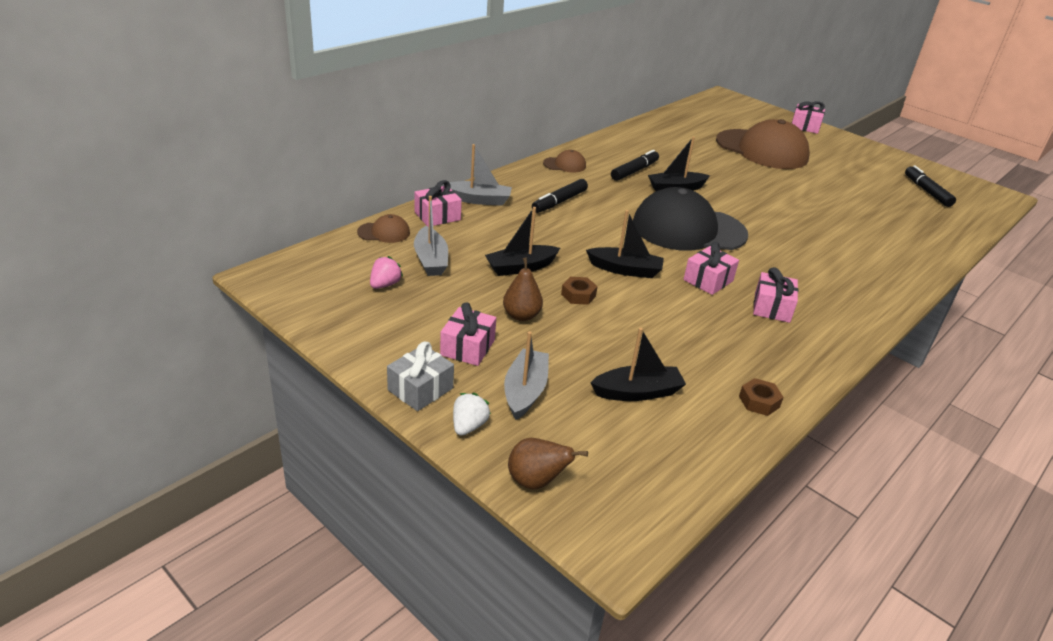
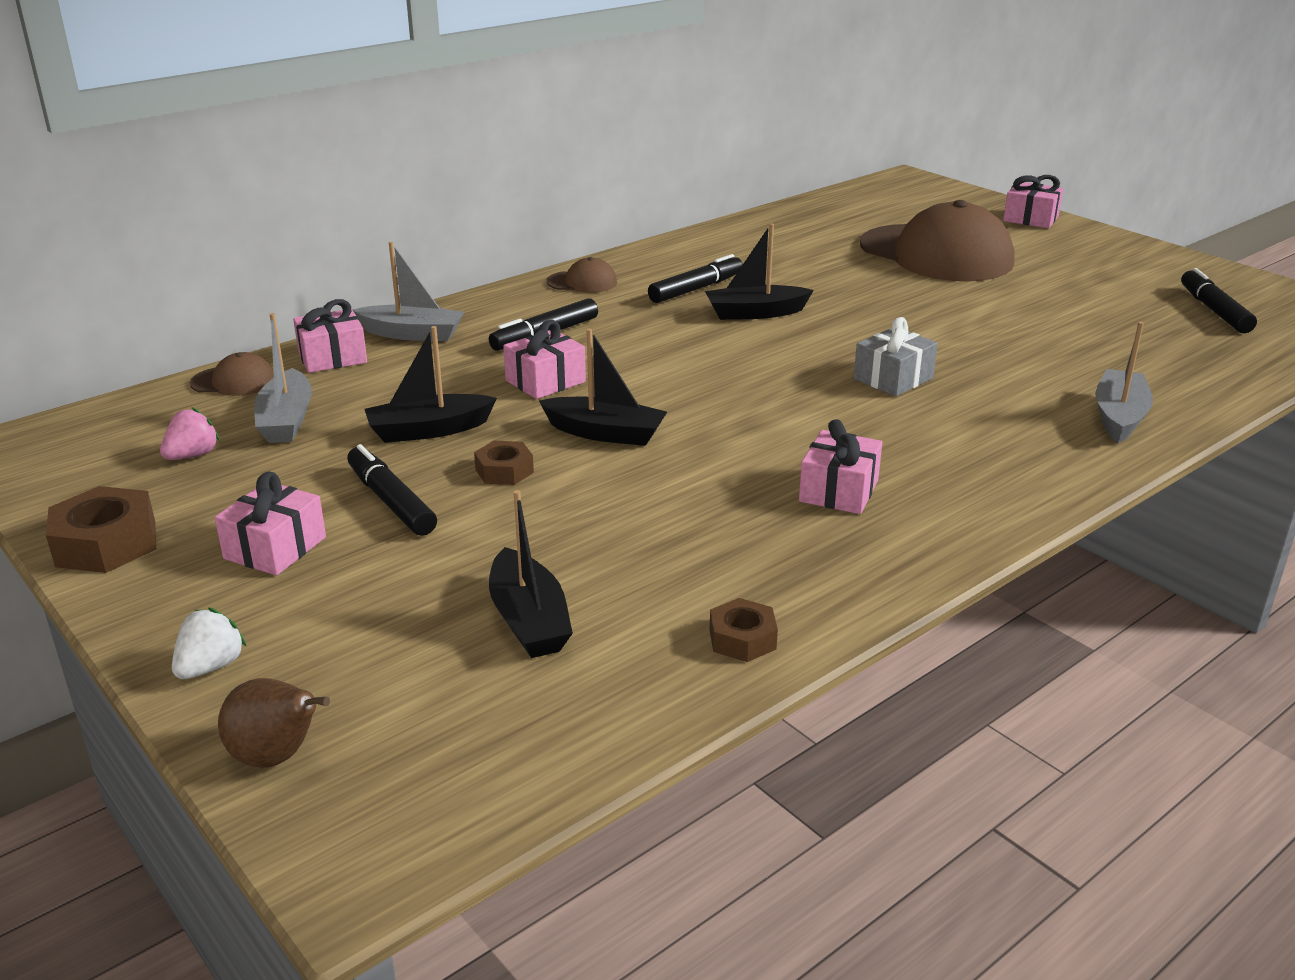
camera: 10 degrees right, 5 degrees down
(363, 345) = (106, 543): none -> brown nut
(420, 389) = (162, 609): grey gift -> grey gift (893, 378)
(521, 316) = (391, 501): brown pear -> black marker
(525, 391) = (335, 615): grey boat -> grey boat (1119, 417)
(637, 392) = (529, 620): black boat -> black boat turned 75 degrees clockwise
(688, 229) = (747, 372): black cap -> none
(708, 280) = (743, 449): pink gift -> pink gift (545, 381)

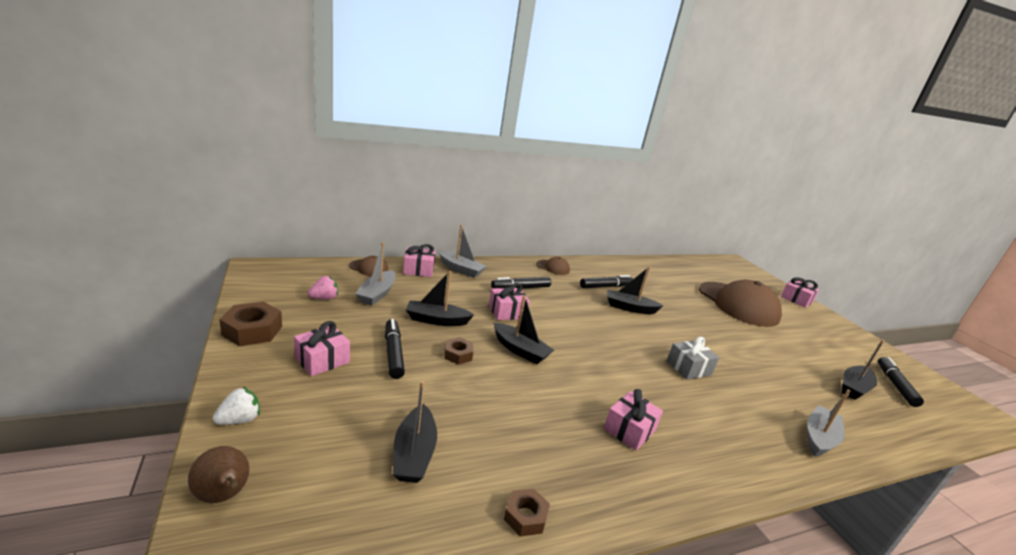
camera: 15 degrees right, 5 degrees down
(1154, 332) = (854, 388): none -> black boat

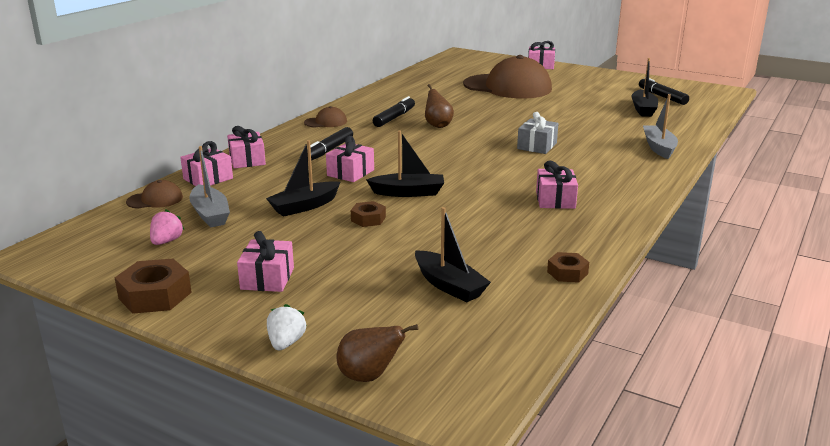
camera: 35 degrees left, 0 degrees up
(393, 353) = (316, 244): black marker -> none
(461, 269) = (247, 160): grey boat -> pink gift
(629, 308) = (437, 125): black boat -> brown pear

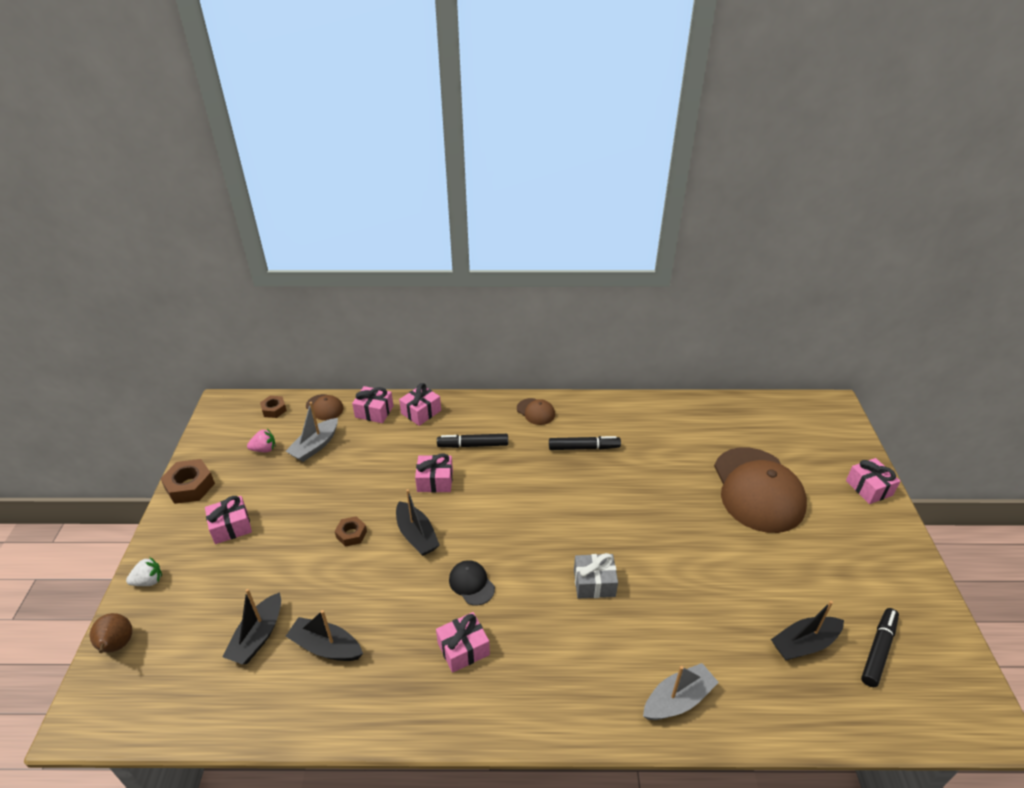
camera: 60 degrees right, 15 degrees up
(304, 206) = (355, 487): black boat -> black boat (326, 647)
(437, 125) = (589, 485): brown pear -> none
(490, 183) = (471, 584): none -> black cap
(567, 273) = (311, 712): brown nut -> brown nut (274, 409)

